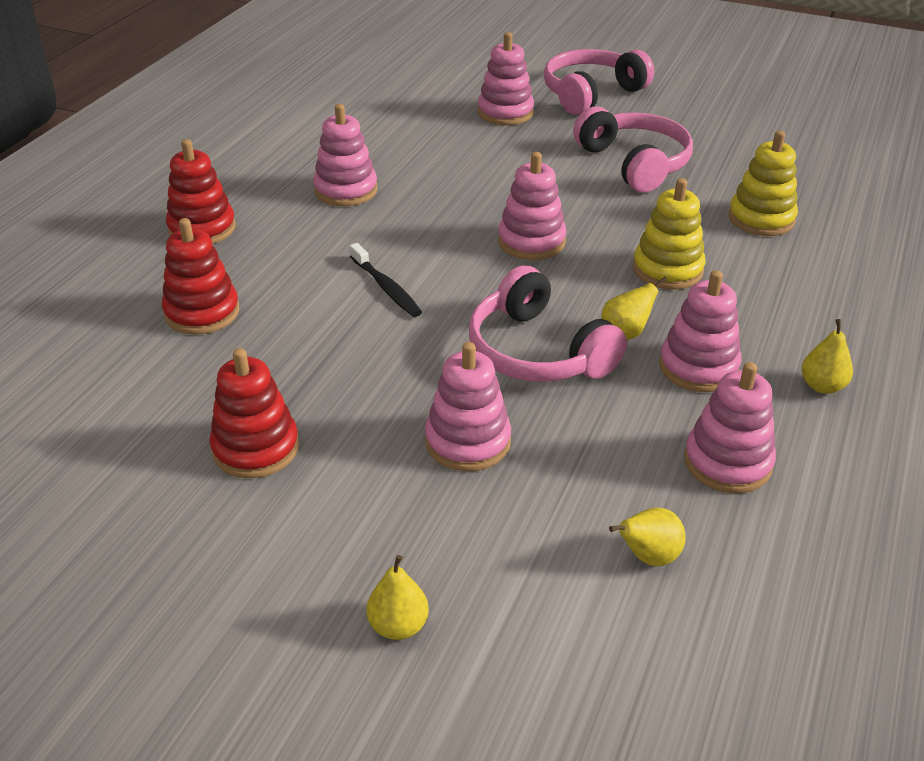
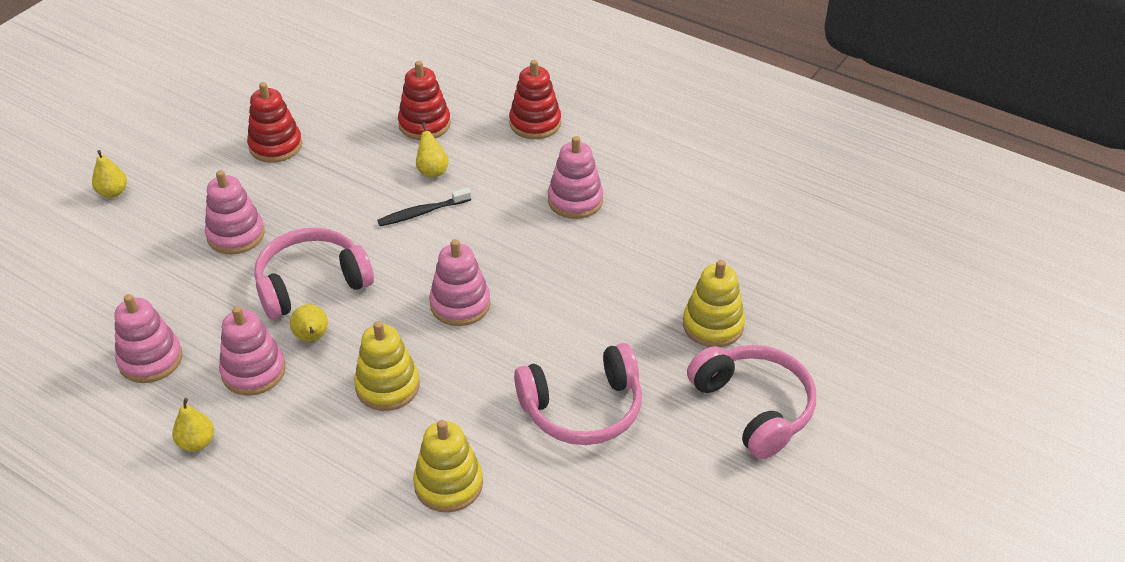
camera: 100 degrees right, 5 degrees up
(505, 112) = (713, 325): pink stacking toy -> yellow stacking toy
(648, 556) = (98, 299): yellow pear -> yellow pear (432, 171)

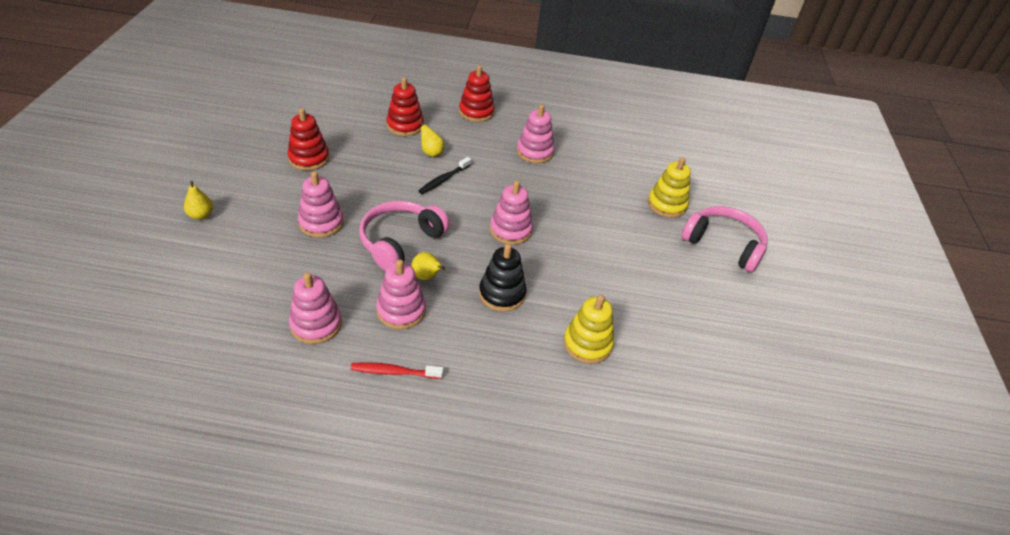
camera: 30 degrees left, 0 degrees up
(197, 442) = (394, 372): yellow pear -> red toothbrush
(387, 386) = (502, 294): yellow stacking toy -> black stacking toy
(583, 409) = (632, 273): pink headphones -> none

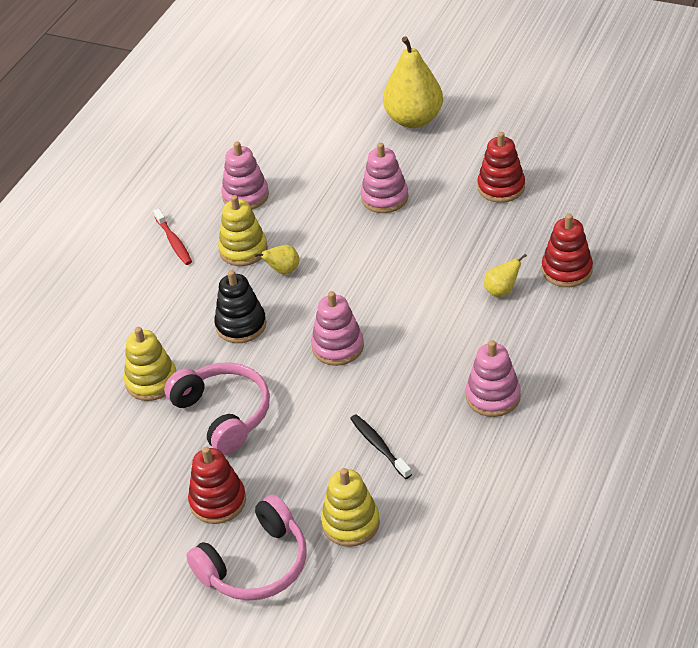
camera: 115 degrees right, 0 degrees up
(201, 215) = (414, 119): yellow pear -> yellow pear, size x2.21
(394, 372) = (174, 242): red toothbrush -> red toothbrush turned 135 degrees clockwise
(400, 241) = (341, 254): pink headphones -> pink headphones (224, 414)
(401, 310) = (243, 250): pink stacking toy -> yellow stacking toy
(443, 180) = (444, 297): black toothbrush -> black toothbrush (379, 446)
(476, 112) = (599, 346): red stacking toy -> red stacking toy (218, 501)

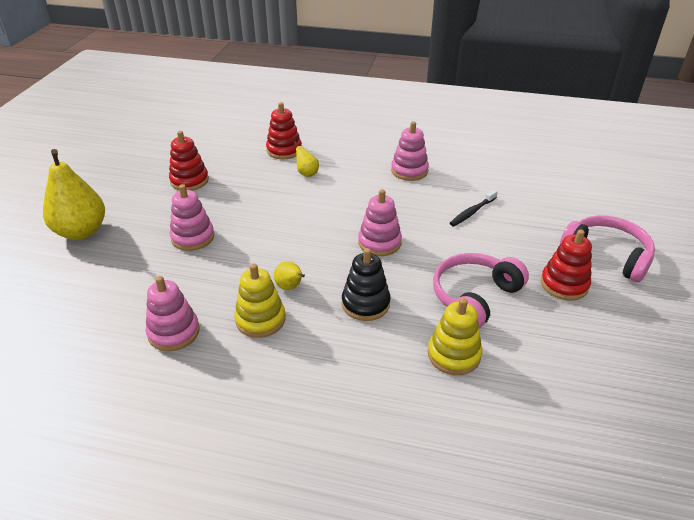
camera: 105 degrees left, 5 degrees down
(174, 242) = (246, 380): red toothbrush -> none
(350, 523) = (544, 217): yellow stacking toy -> none

